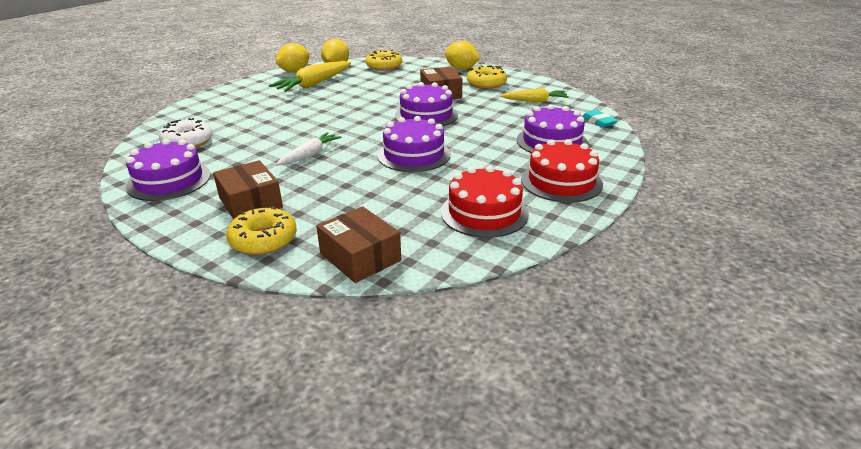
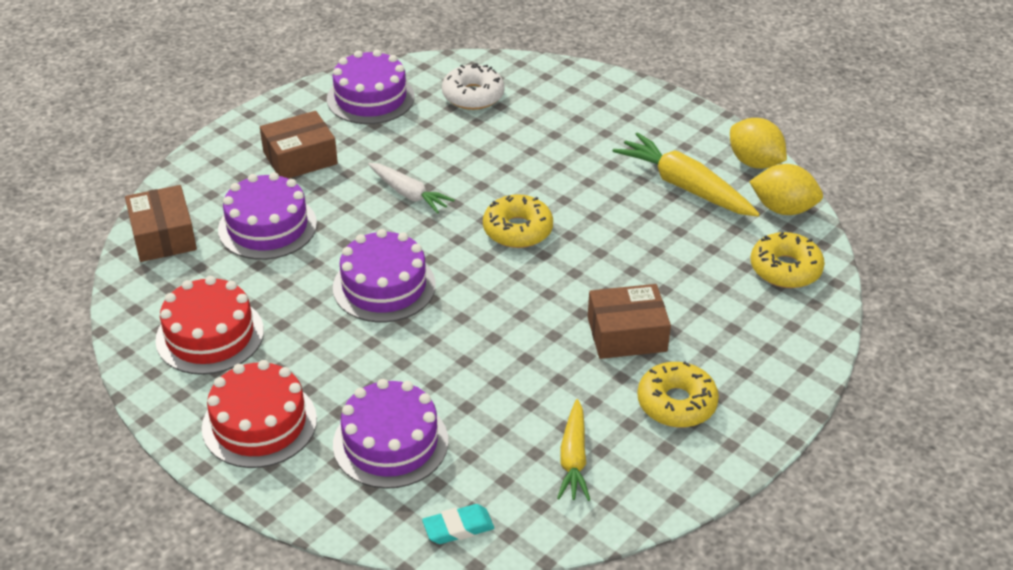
camera: 95 degrees right, 10 degrees up
(263, 240) = (221, 173): yellow donut -> yellow donut (517, 230)
(360, 257) = (163, 236): brown box -> brown box turned 75 degrees counterclockwise
(426, 115) = (526, 308): purple cake -> purple cake (267, 226)
(461, 69) = (771, 378): yellow lemon -> none

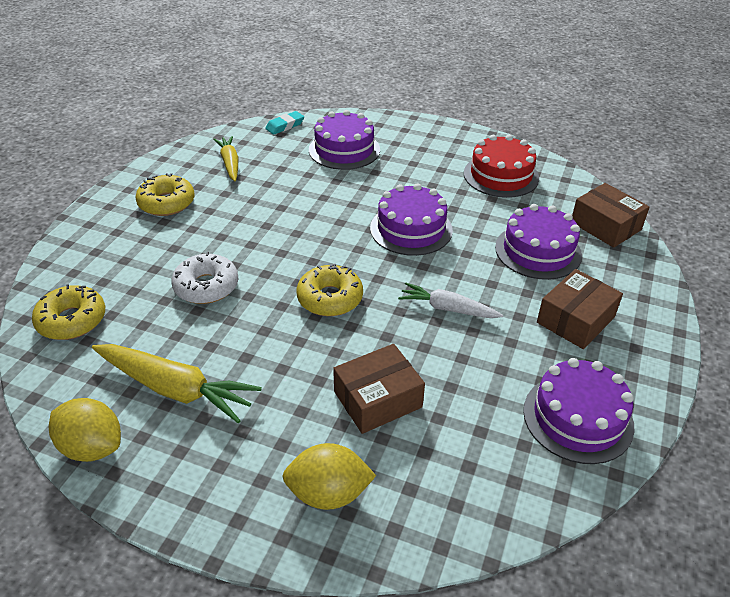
camera: 160 degrees right, 0 degrees up
(259, 423) = (427, 143): red cake -> none
(473, 95) = (466, 459): white donut -> white donut (206, 286)
(627, 334) = (210, 237): brown box -> brown box (378, 399)
(783, 209) = (65, 388): yellow lemon -> yellow lemon (328, 493)

